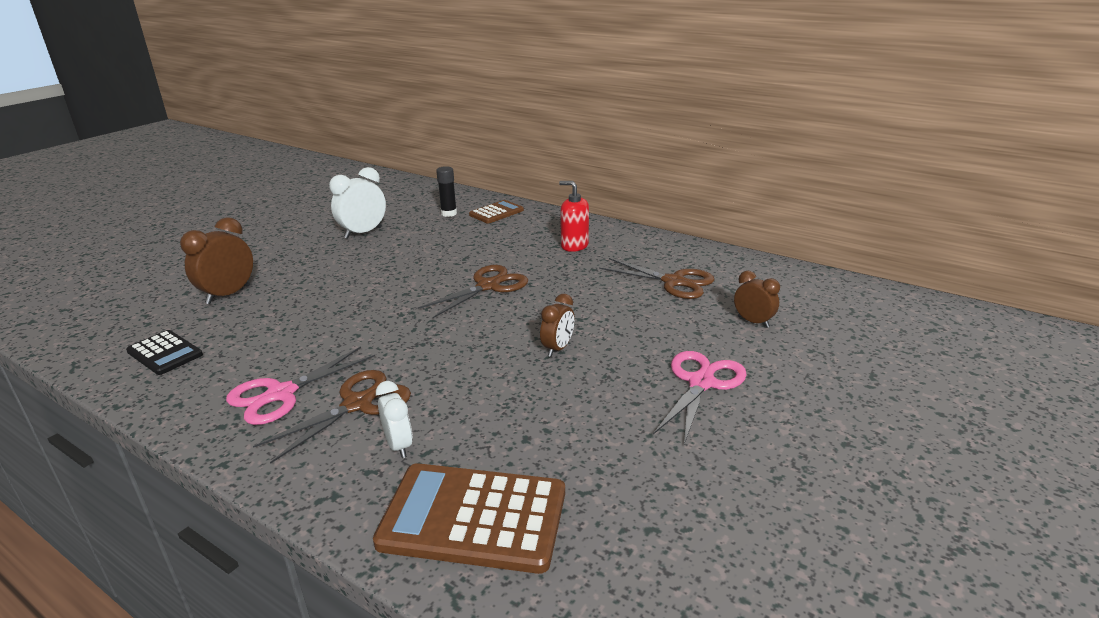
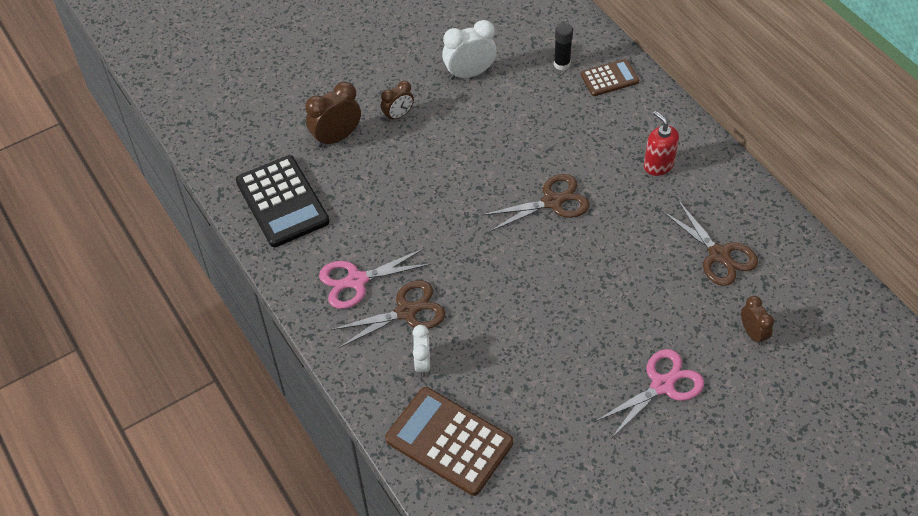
camera: 25 degrees right, 25 degrees up
(165, 353) = (282, 202): black calculator -> black calculator, size x1.77
(558, 348) = (573, 305): brown clock -> brown clock (398, 115)

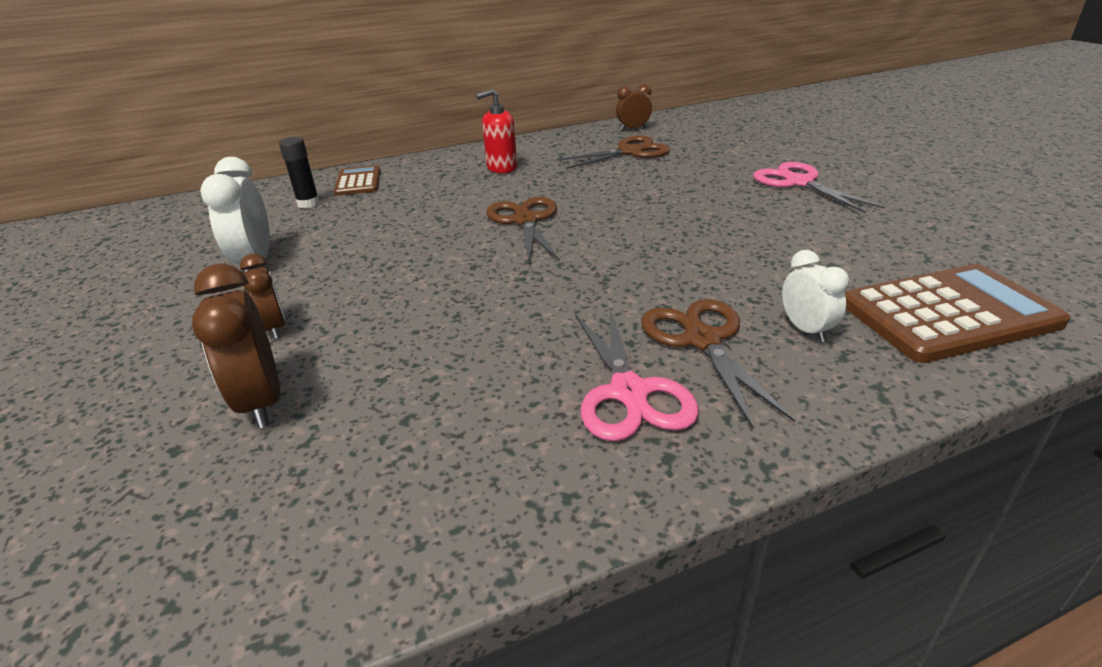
camera: 80 degrees left, 20 degrees down
(282, 202) = (379, 497): black calculator -> none
(422, 363) = (805, 330): white clock -> white clock turned 60 degrees clockwise
(449, 441) = (948, 314): brown calculator -> brown calculator turned 150 degrees counterclockwise
(752, 333) = (726, 146): brown clock -> brown clock (633, 129)

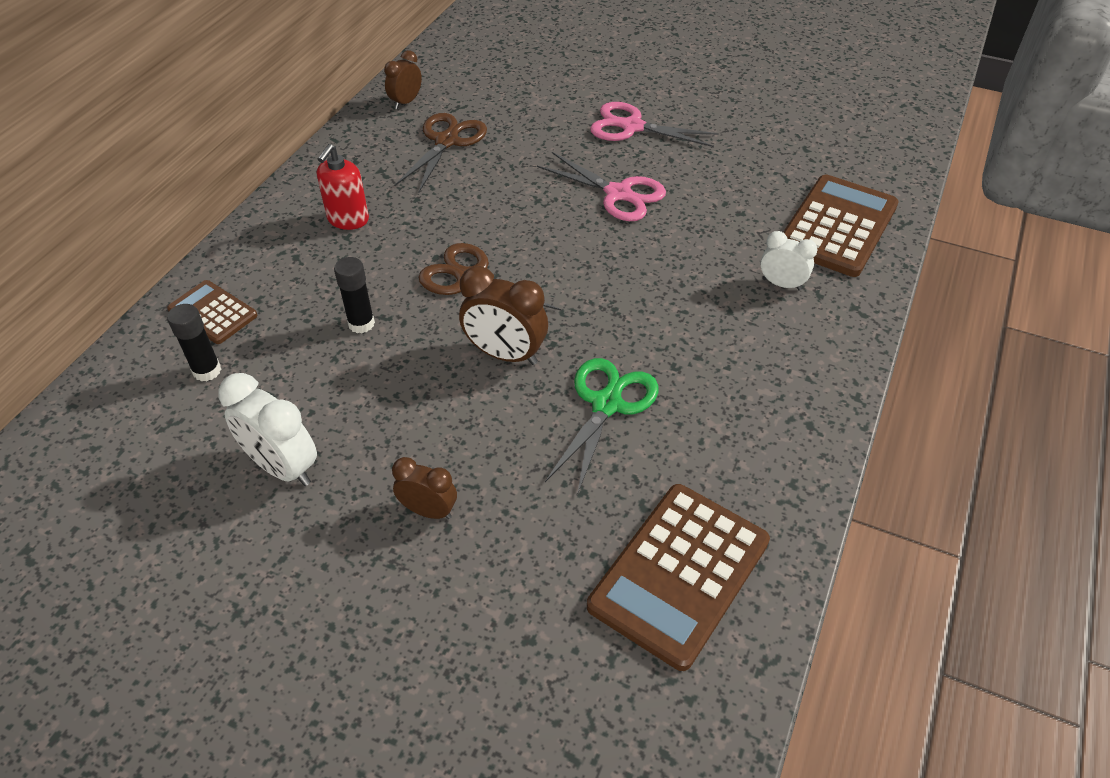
camera: 45 degrees left, 15 degrees up
(261, 402) = (529, 567): brown clock -> brown clock (505, 354)
(344, 491) = (679, 574): none -> brown calculator
(420, 216) = (361, 324): none -> black glue stick
(497, 333) = (606, 404): none -> green scissors
(629, 392) = (742, 396): pink scissors -> pink scissors (618, 194)
(702, 340) = (737, 329): brown scissors -> none

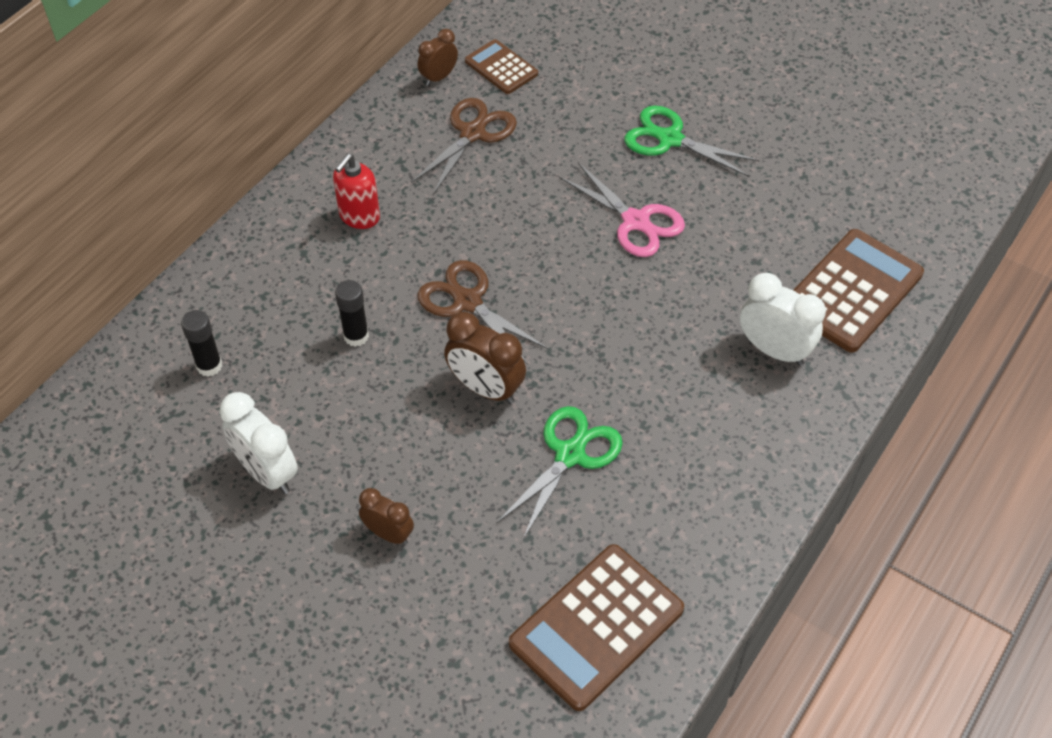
camera: 10 degrees right, 5 degrees up
(213, 313) = (219, 304): brown calculator -> brown calculator (501, 67)
(632, 127) = (670, 139): pink scissors -> green scissors
(781, 284) = (774, 350): white clock -> white clock, size x1.59

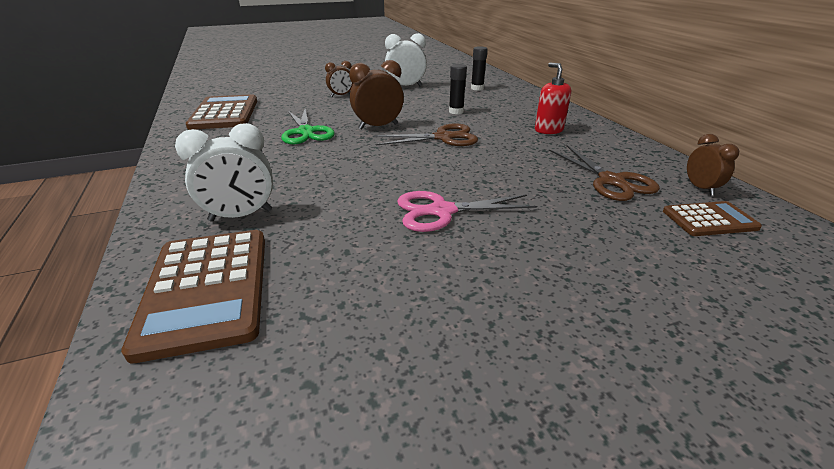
camera: 125 degrees right, 20 degrees down
(670, 139) = (533, 275): green scissors -> none

